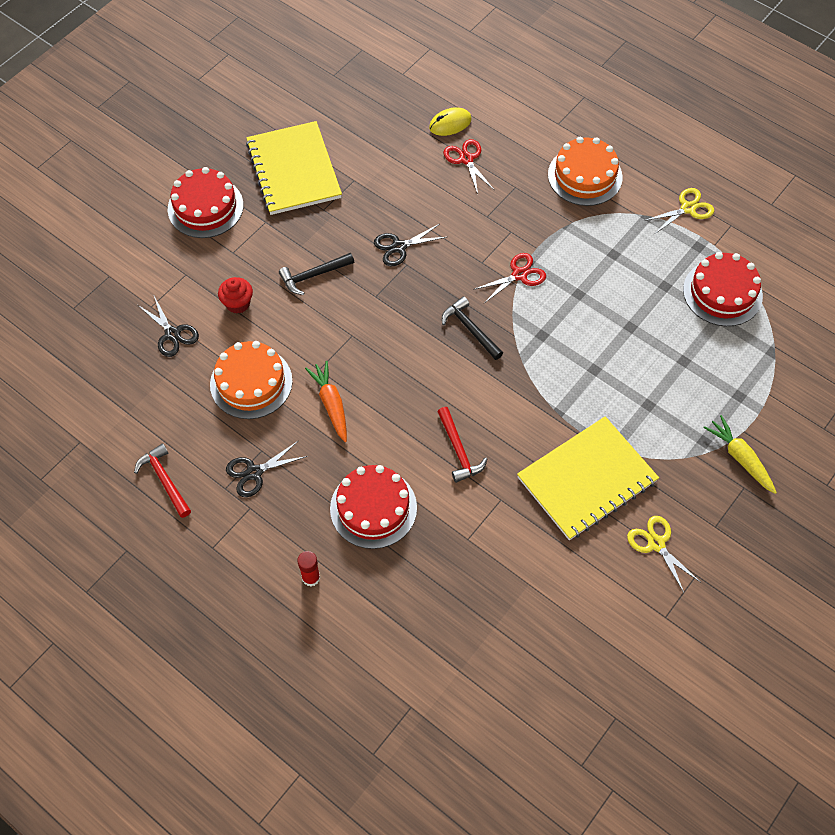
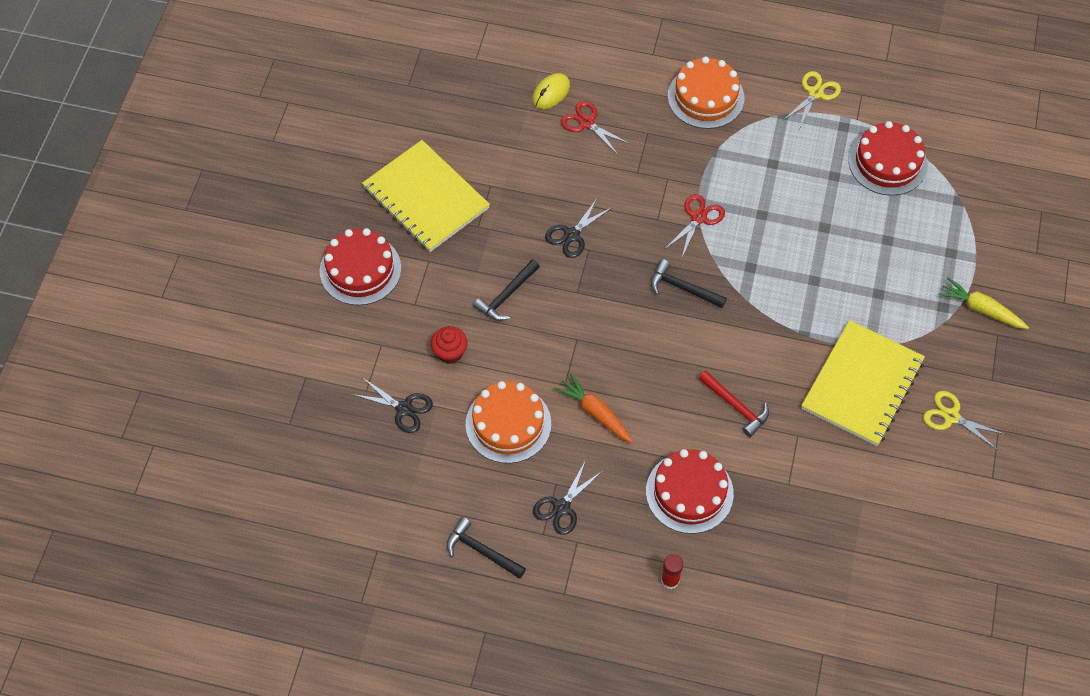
camera: 25 degrees left, 0 degrees up
(164, 480) = (481, 551): red hammer -> black hammer

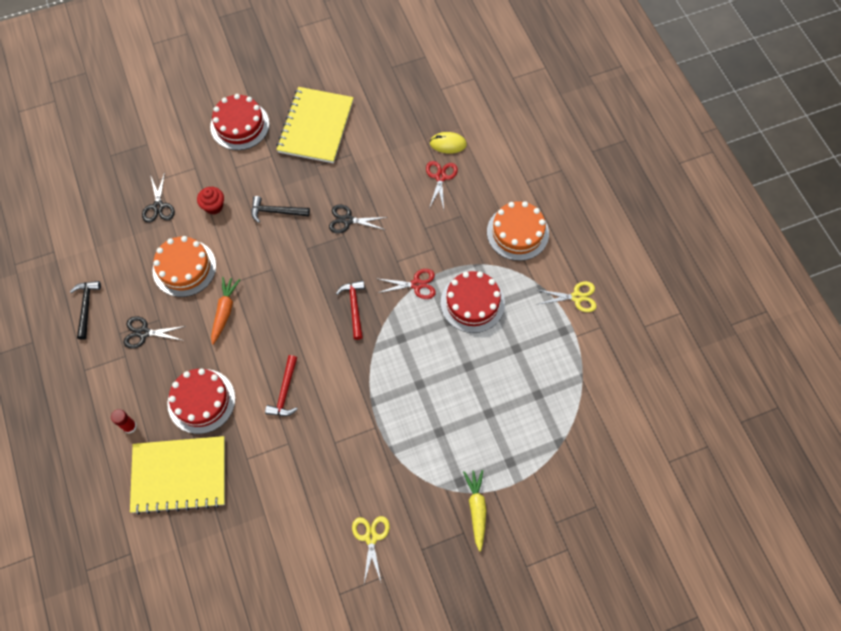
camera: 55 degrees right, 5 degrees up
(682, 288) = (354, 307): black hammer -> red hammer
(862, 384) = (356, 462): yellow notebook -> yellow notebook (179, 475)
(887, 162) = (555, 376): red cake -> red cake (472, 303)

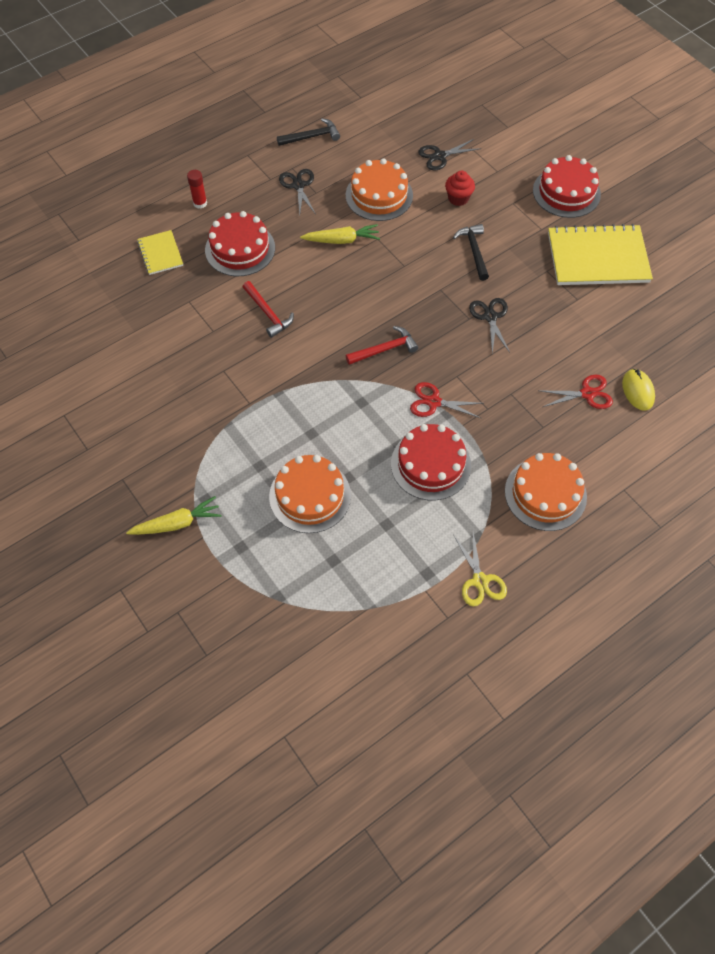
camera: 75 degrees right, 5 degrees down
(179, 475) = (160, 253): yellow notebook -> yellow notebook, size x0.51
(224, 311) = (342, 240): orange carrot -> yellow carrot
(285, 392) = (268, 313): red hammer -> red hammer turned 120 degrees counterclockwise
(371, 537) = (127, 428): yellow scissors -> none
(416, 284) = (434, 402): red scissors -> red scissors turned 120 degrees clockwise
(477, 398) = (310, 496): none -> orange cake

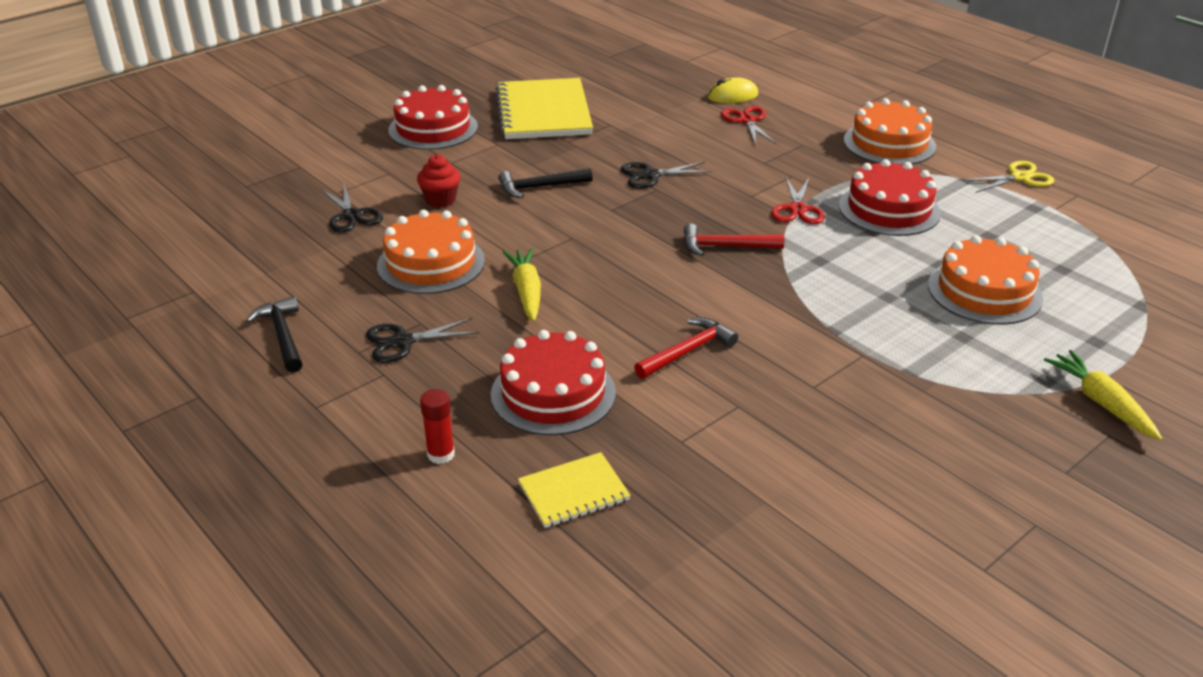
camera: 95 degrees left, 25 degrees down
(384, 349) = (725, 247): red hammer -> red hammer turned 60 degrees counterclockwise

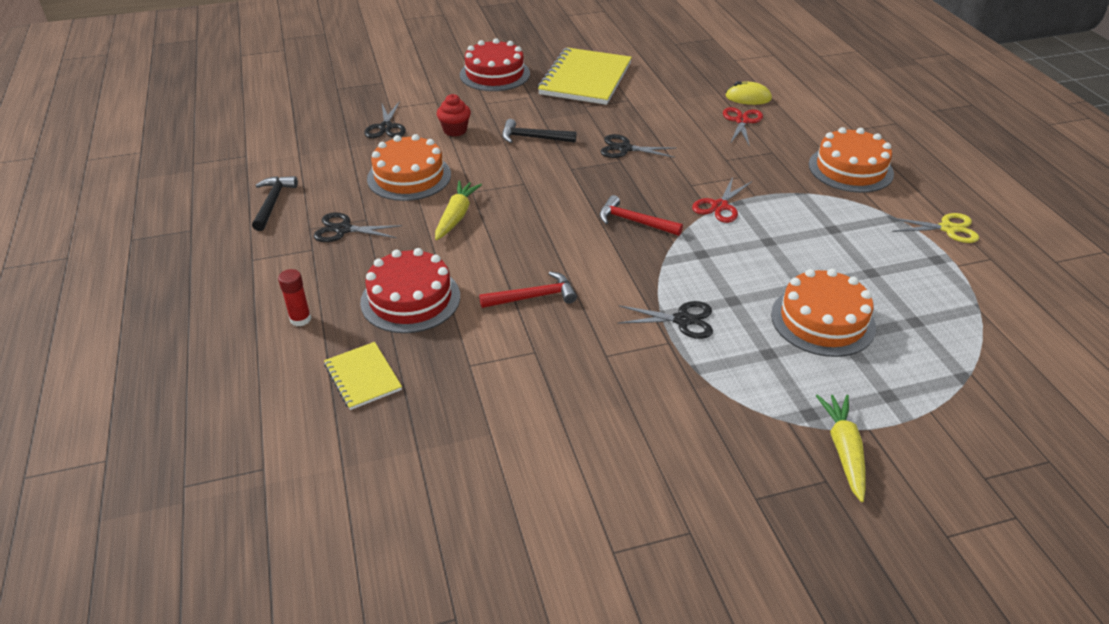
camera: 25 degrees right, 5 degrees up
(573, 492) = (363, 377): yellow notebook -> yellow notebook turned 60 degrees clockwise
(857, 330) = (682, 320): none -> black scissors
(889, 209) = (799, 226): red cake -> none

